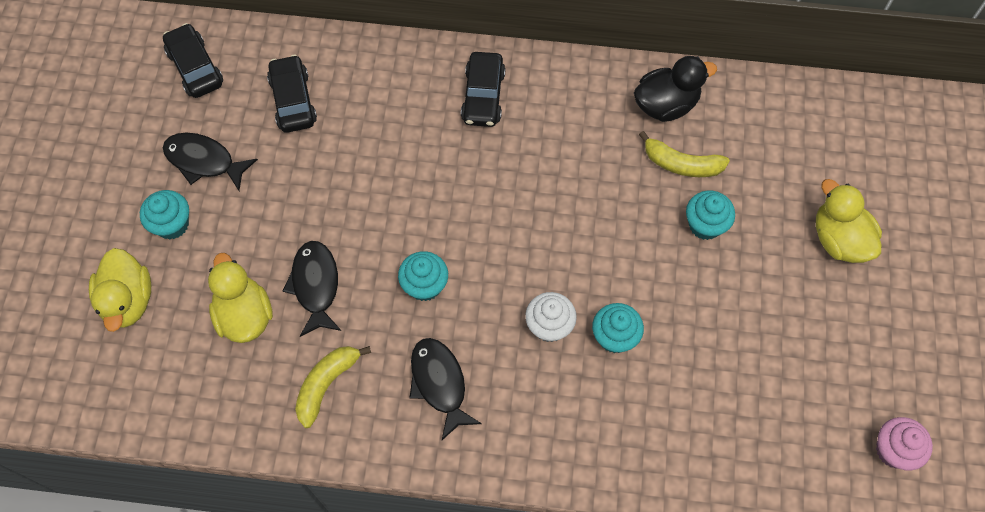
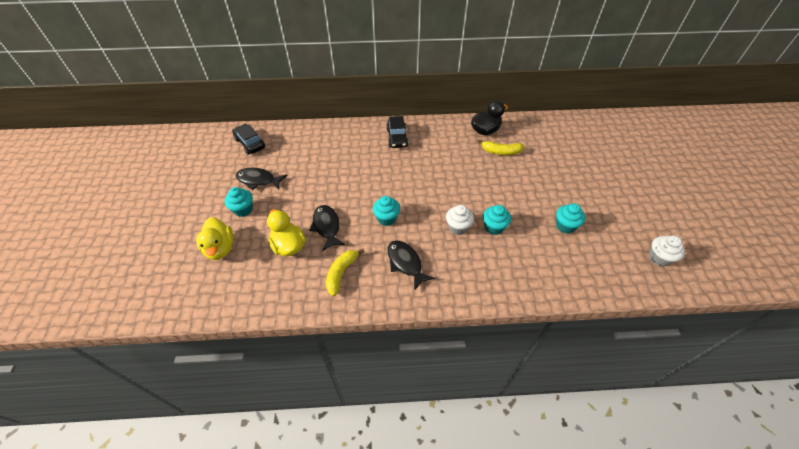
camera: 10 degrees left, 15 degrees down
(293, 100) = (302, 150): black car -> none
(705, 225) = (521, 174): turquoise cupcake -> turquoise cupcake (565, 226)
(839, 239) = (588, 171): yellow duck -> none
(893, 450) = (659, 258): pink cupcake -> white cupcake

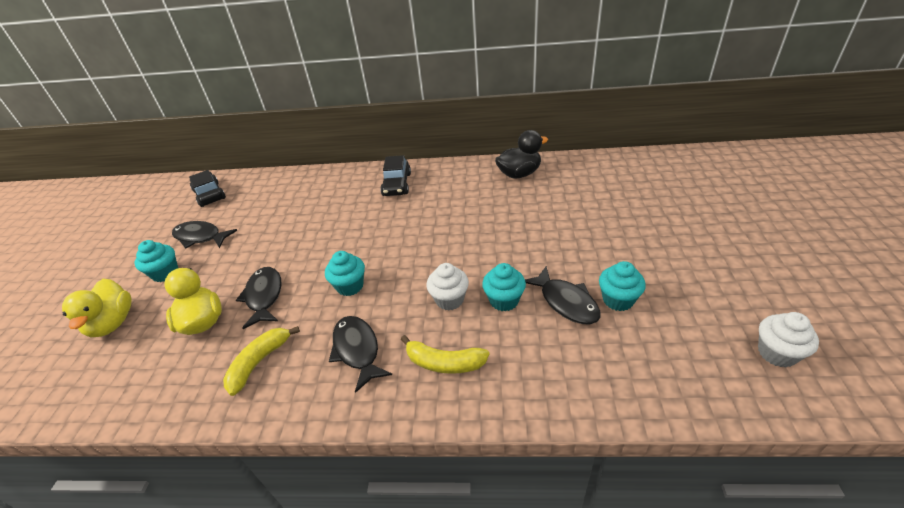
camera: 10 degrees right, 10 degrees down
(501, 152) = (536, 199): yellow banana -> yellow banana (444, 363)
(533, 228) = (566, 302): none -> black fish

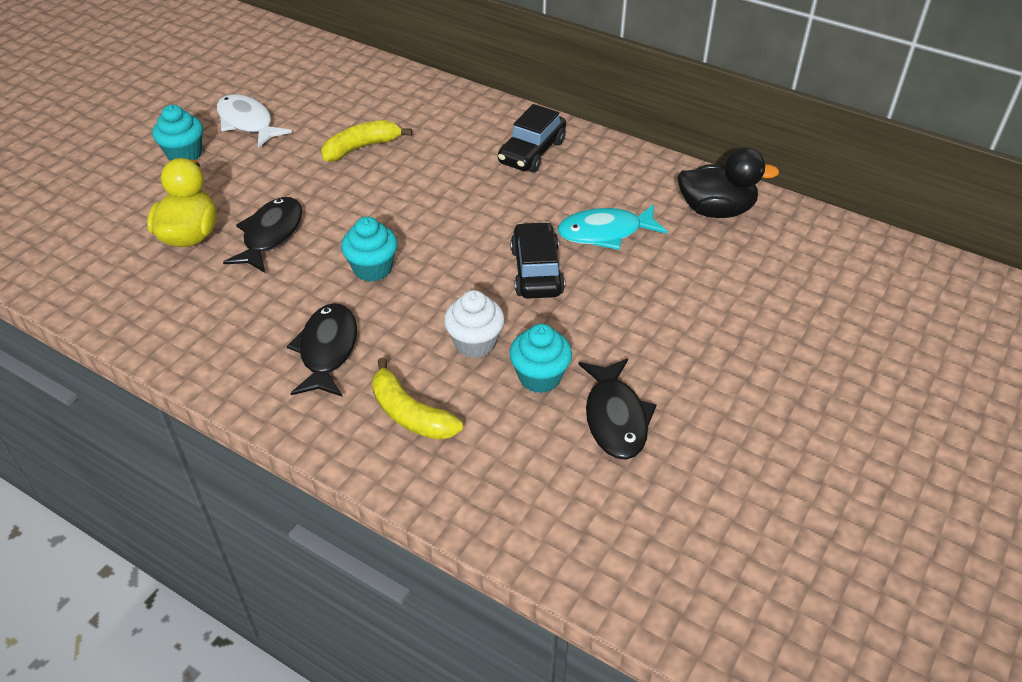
camera: 25 degrees right, 5 degrees up
(113, 323) = (102, 192): yellow duck -> none
(200, 237) = (247, 122): black fish -> white fish
(209, 194) = (291, 65): black car -> black car (536, 271)
(259, 362) = (219, 311): yellow banana -> yellow banana (361, 147)
(472, 208) = (605, 232): none -> turquoise fish
(618, 300) = (685, 449): turquoise cupcake -> none
(776, 353) = (829, 619): white cupcake -> none

